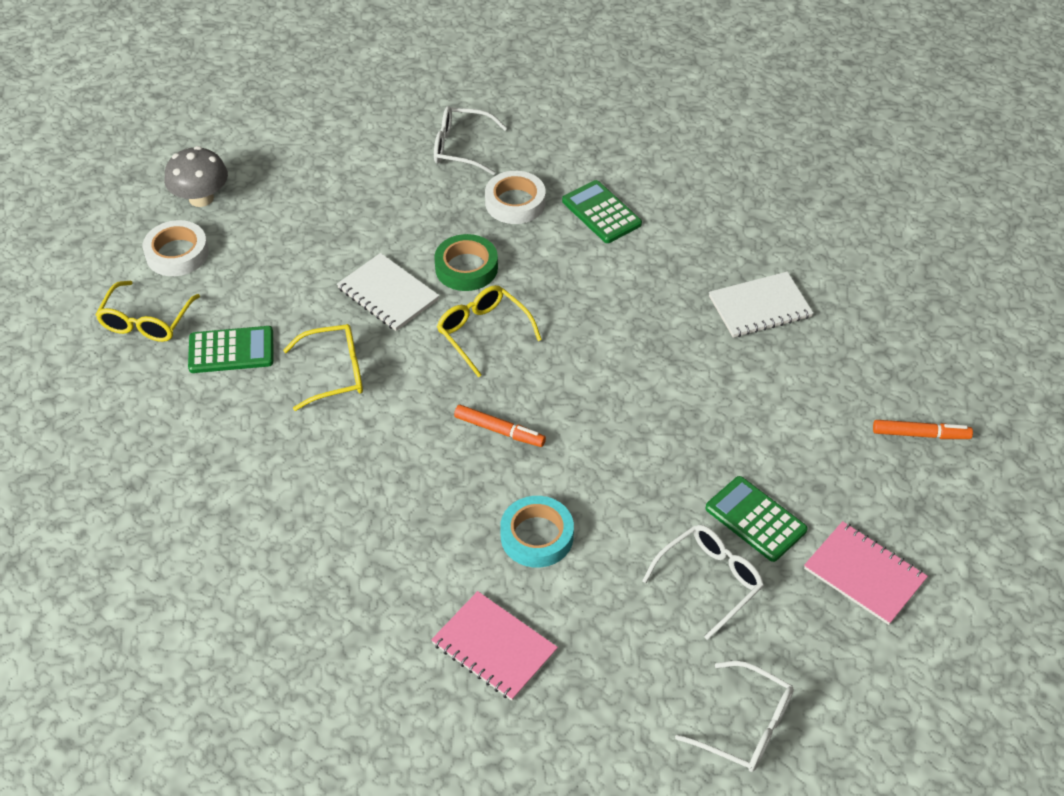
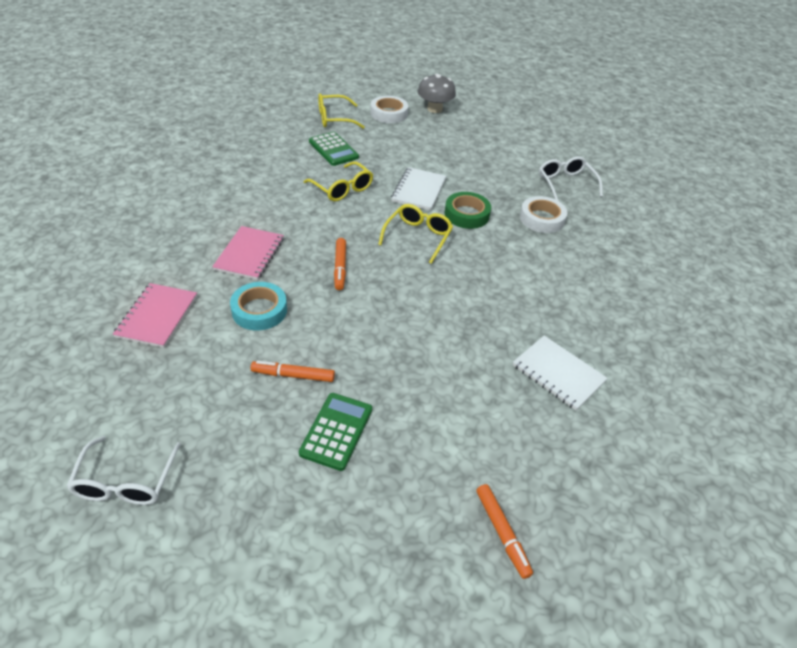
camera: 60 degrees right, 5 degrees down
(601, 212) = (572, 260): green calculator -> none
(660, 533) = (293, 375): none -> orange marker
(710, 580) = (261, 418): white glasses -> none
(864, 574) = (315, 528): pink notebook -> pink notebook (250, 254)

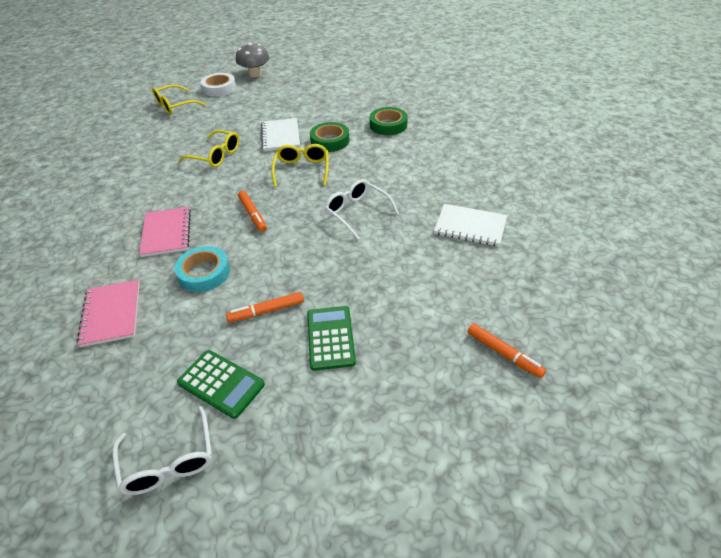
camera: 20 degrees left, 0 degrees up
(333, 149) = (189, 129): green calculator -> green calculator (221, 384)
(542, 219) = (388, 125): white tape -> green tape
(565, 183) = (389, 95): white glasses -> white glasses (356, 212)

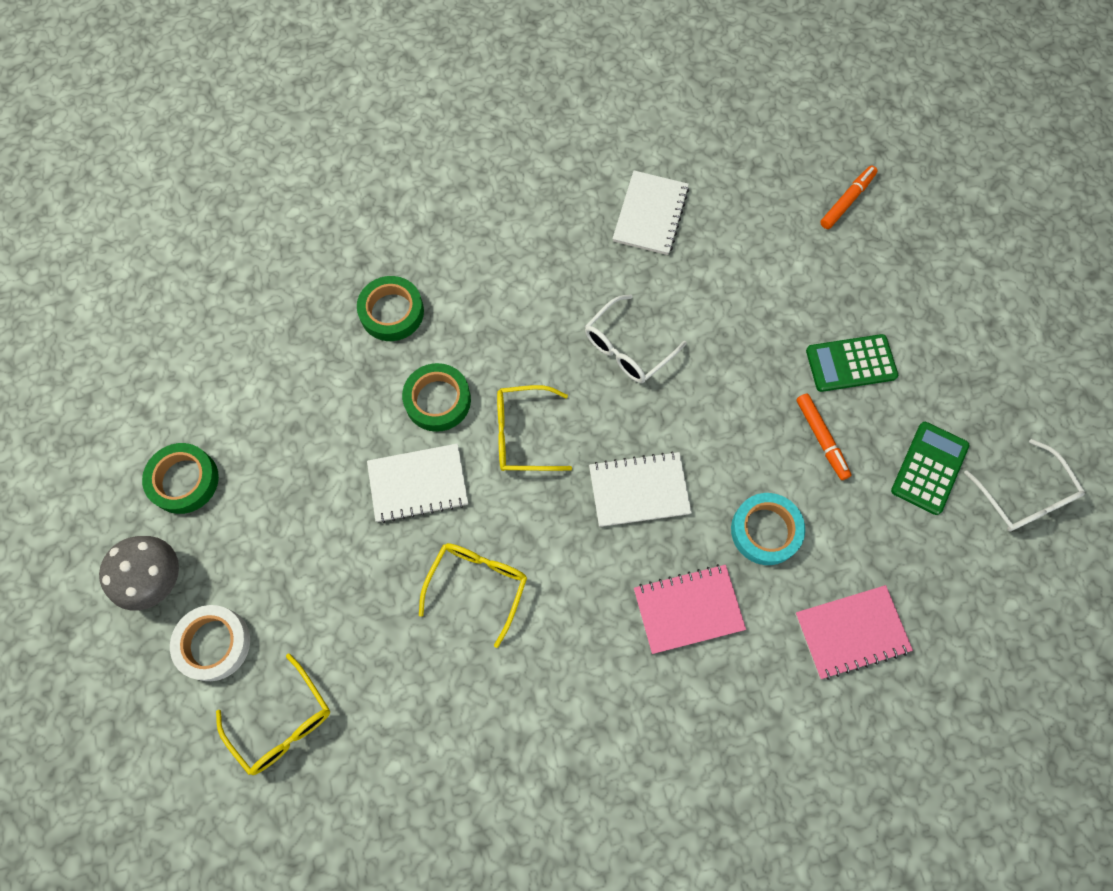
camera: 95 degrees left, 25 degrees up
(169, 462) = (1024, 497): white glasses -> white glasses turned 90 degrees clockwise
(253, 214) = (639, 490): orange marker -> white notebook
(300, 77) = (184, 480): none -> green tape

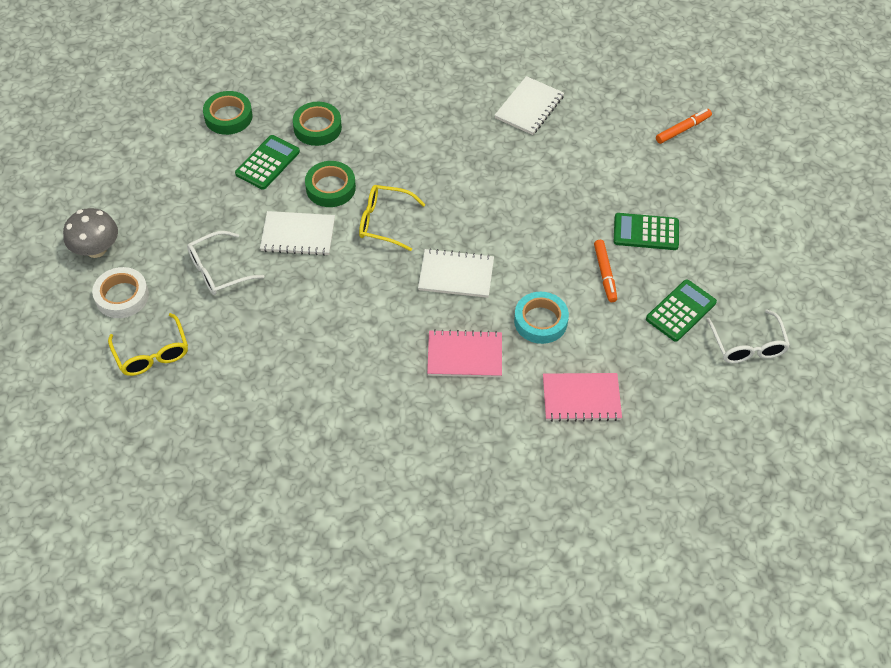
camera: 15 degrees right, 15 degrees down
(184, 480) = (136, 196): green tape -> green tape (228, 117)
(343, 383) = (267, 163): none -> green calculator
(478, 585) = (318, 305): yellow glasses -> none
(627, 348) = (480, 186): white glasses -> white glasses (218, 271)

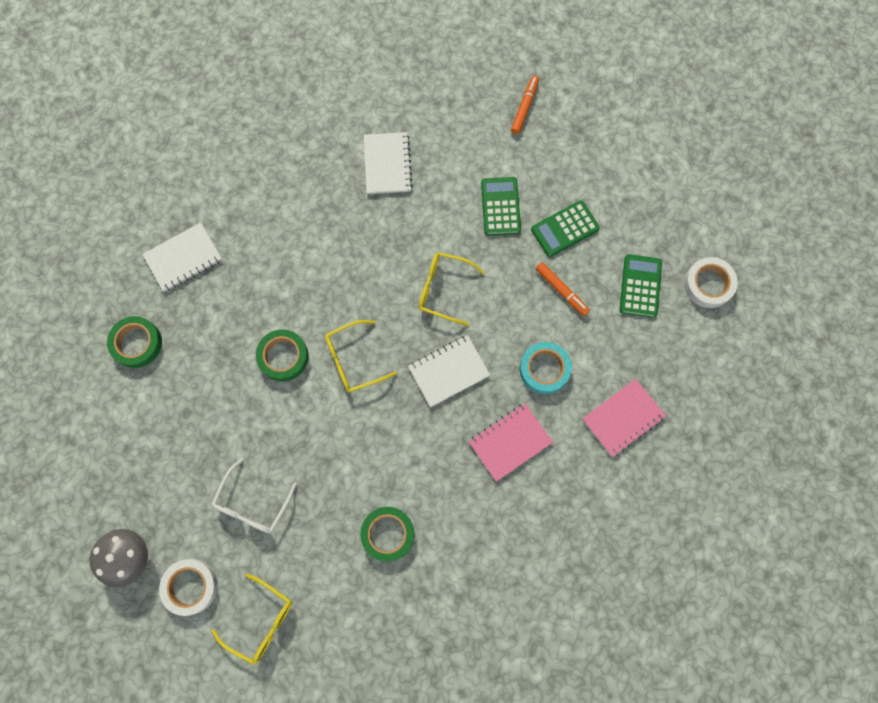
camera: 35 degrees left, 20 degrees up
(267, 163) = (209, 368): green calculator -> green calculator (500, 206)
(298, 235) = (292, 422): white notebook -> white notebook (183, 258)
(317, 127) = (224, 303): green tape -> green tape (388, 534)
(501, 216) = (443, 289): none -> yellow glasses
(748, 346) = (708, 284): white glasses -> white tape

